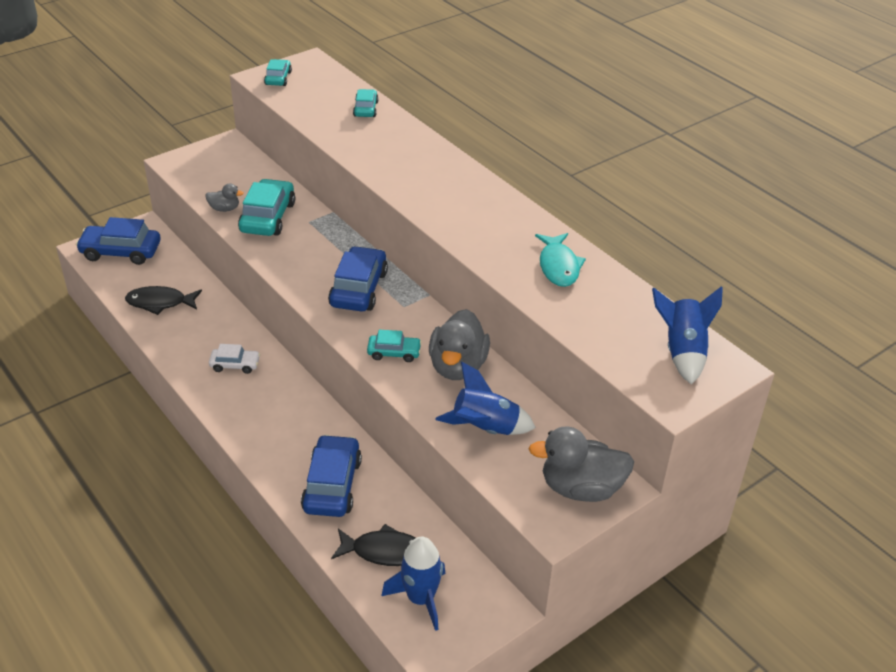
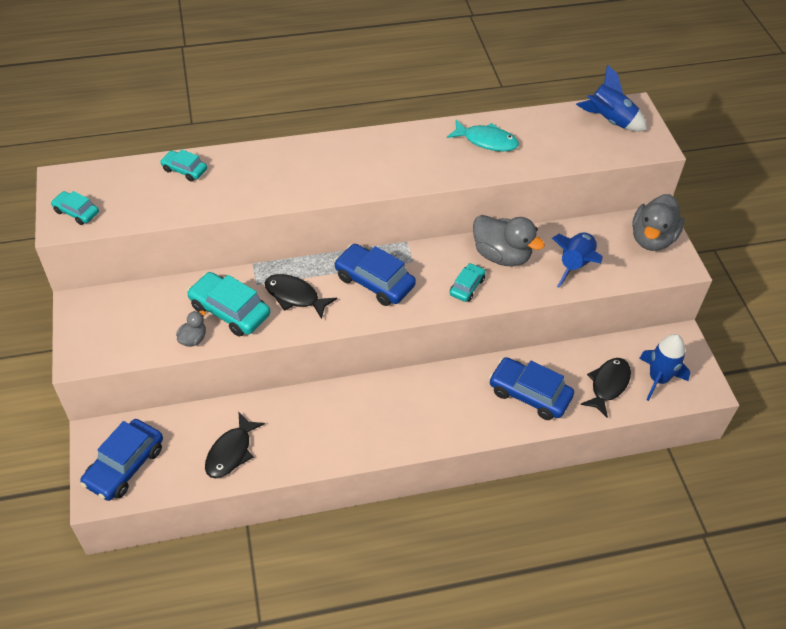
camera: 65 degrees left, 10 degrees up
(235, 365) = (354, 417): white car -> none
(308, 247) = (295, 296): none -> black fish

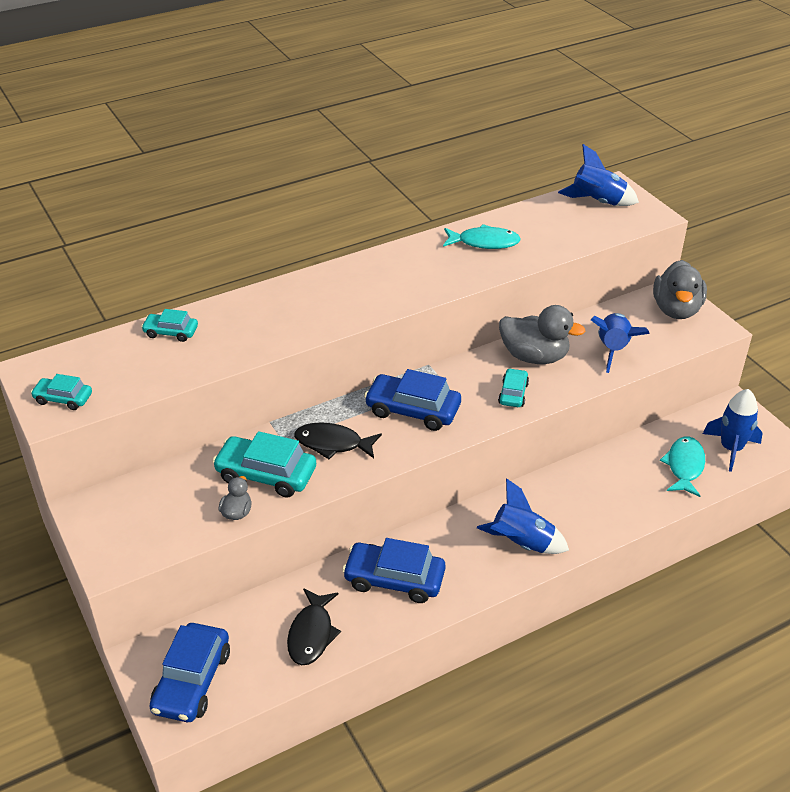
camera: 15 degrees left, 10 degrees down
(434, 419) = (521, 543): none -> blue rocket
(529, 394) = (609, 494): blue car -> blue car (394, 579)
(608, 385) = (684, 466): black fish -> turquoise fish

